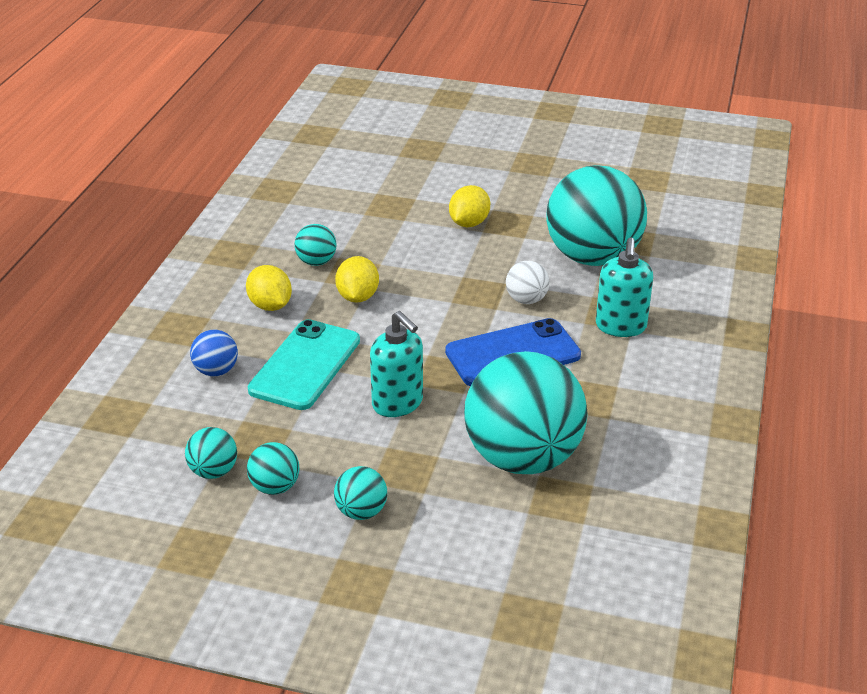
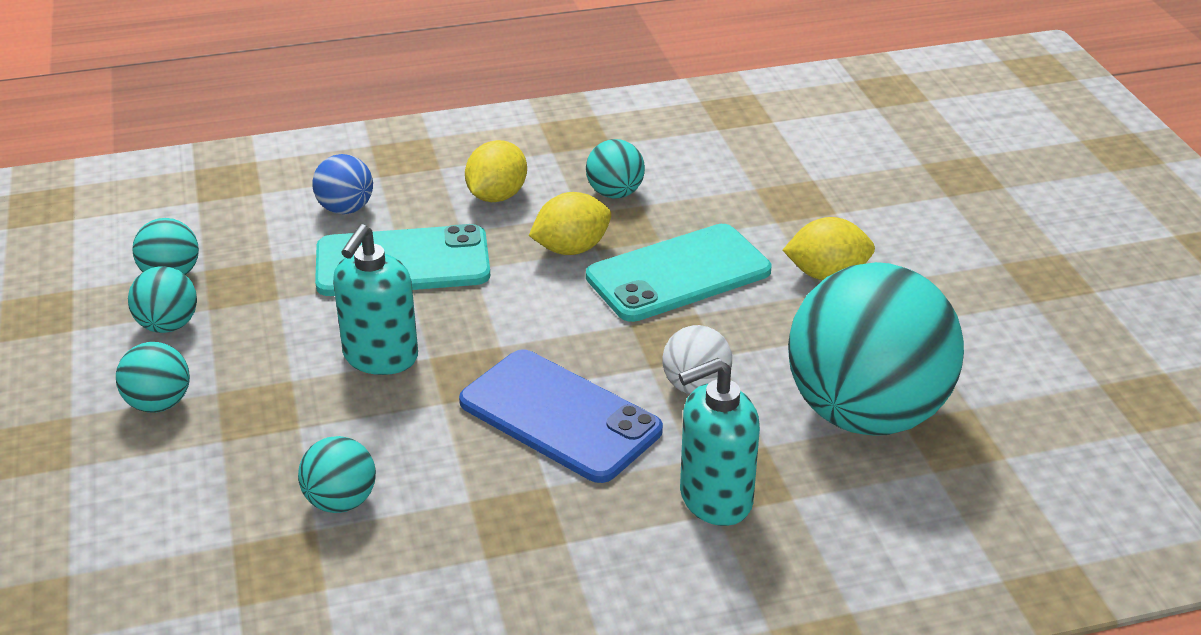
camera: 60 degrees right, 0 degrees up
(420, 269) = (678, 274): none -> turquoise phone
(523, 458) = (341, 501): turquoise ball -> turquoise ball, size x0.42

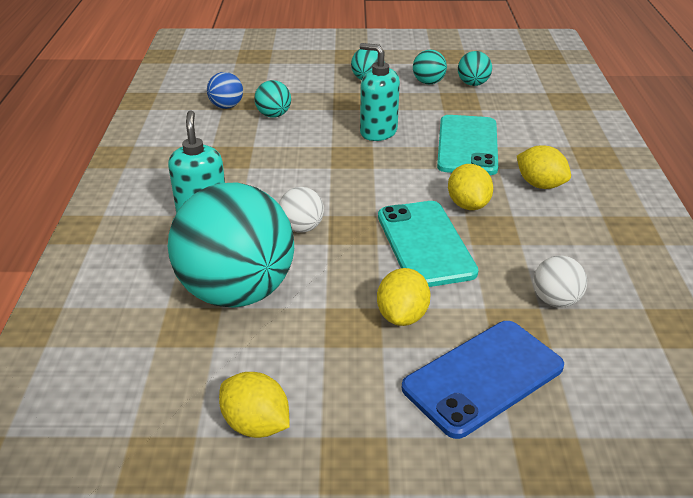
camera: 105 degrees right, 0 degrees up
(346, 209) = (531, 132): blue ball -> blue ball (226, 106)
(559, 416) = (300, 178): blue phone -> blue phone (483, 377)
(615, 193) = (538, 234): turquoise ball -> none
(738, 178) = (555, 300): none -> white ball
(1053, 346) = (256, 424): none -> yellow lemon

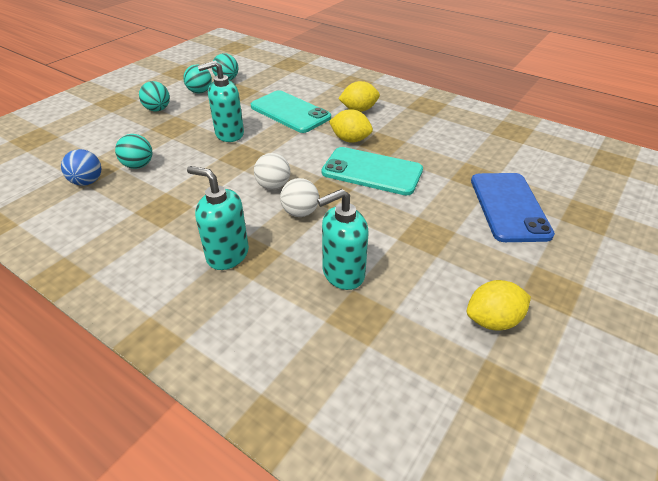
camera: 55 degrees left, 5 degrees up
(237, 292) = (343, 273): turquoise ball -> turquoise soap dispenser
(402, 316) = (433, 211): yellow lemon -> none
(555, 300) = (464, 154): white ball -> white ball (273, 186)

